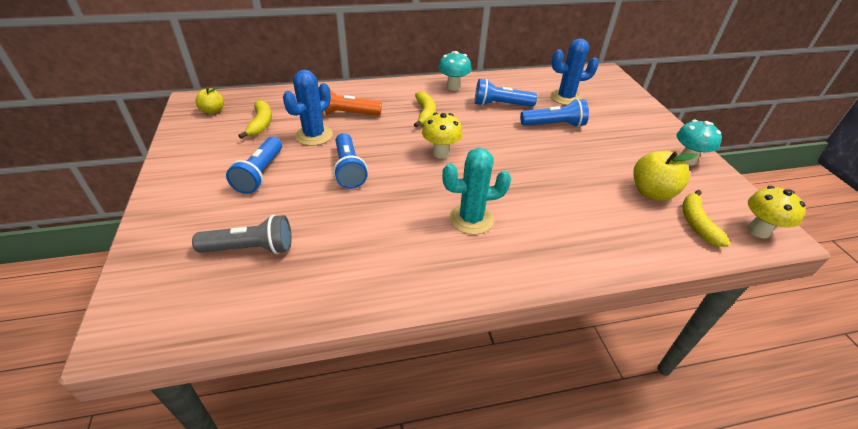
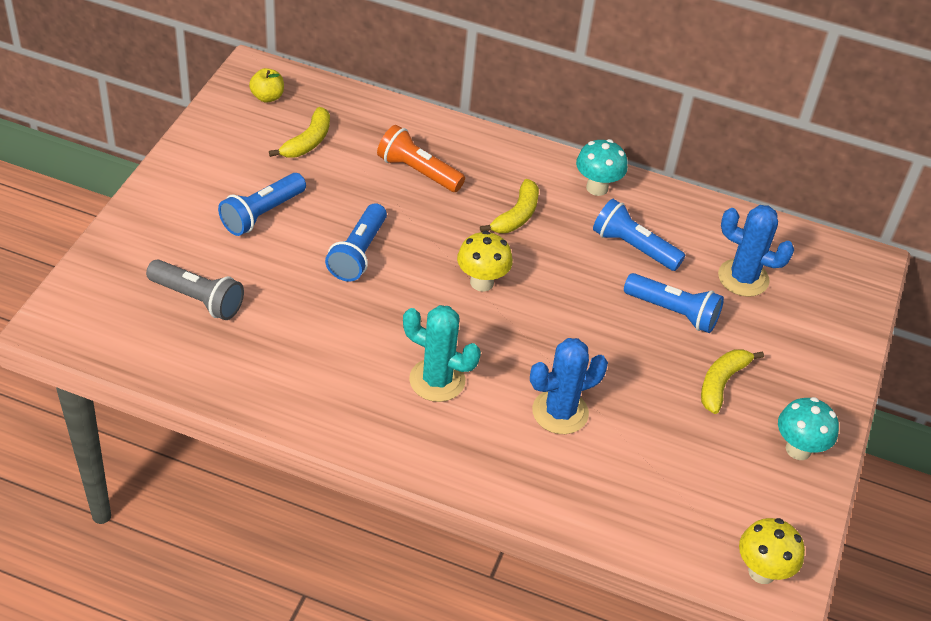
camera: 30 degrees right, 5 degrees up
(314, 135) = (355, 187): blue cactus -> blue cactus (560, 412)
(652, 192) = (688, 462): yellow apple -> none
(697, 223) = (695, 523): yellow banana -> yellow banana (722, 383)

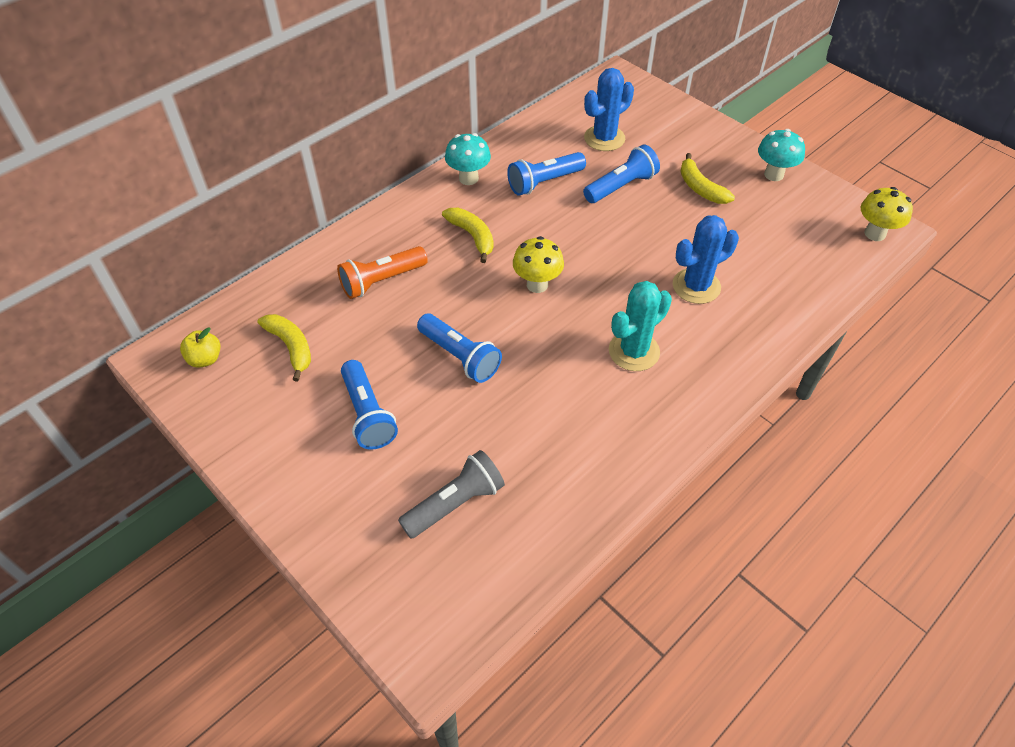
camera: 60 degrees left, 5 degrees up
(560, 412) = (696, 286): blue cactus -> blue cactus turned 60 degrees clockwise

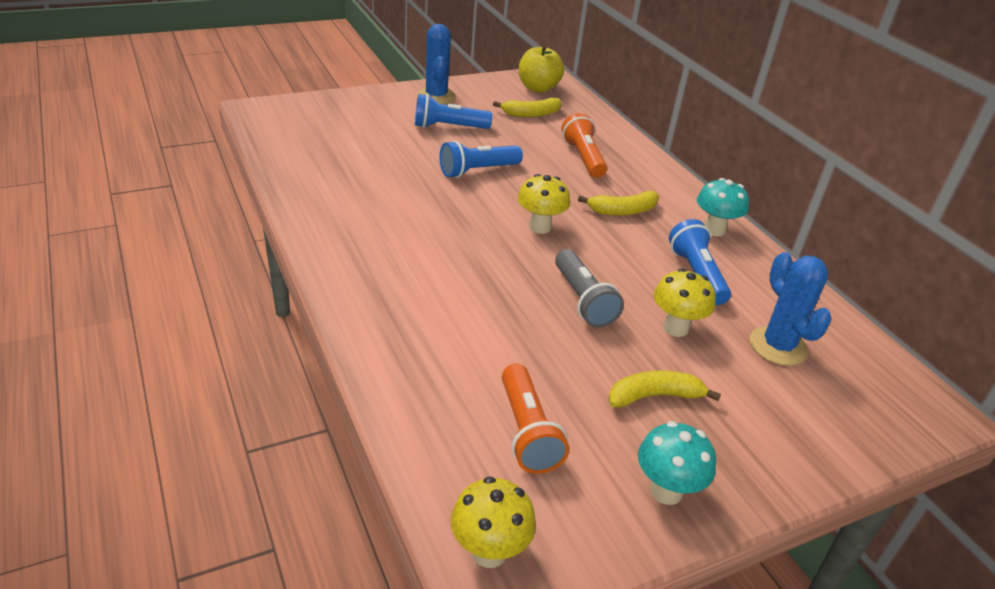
camera: 105 degrees right, 15 degrees down
(205, 359) = (538, 88): yellow apple -> yellow apple, size x1.66
(455, 503) = (347, 139): grey flashlight -> grey flashlight (583, 300)
(621, 186) = (675, 328): blue flashlight -> yellow mushroom
(634, 351) = (422, 253): turquoise cactus -> none
(696, 286) = (482, 324): blue cactus -> blue cactus (436, 96)
(779, 238) = (527, 431): none -> orange flashlight

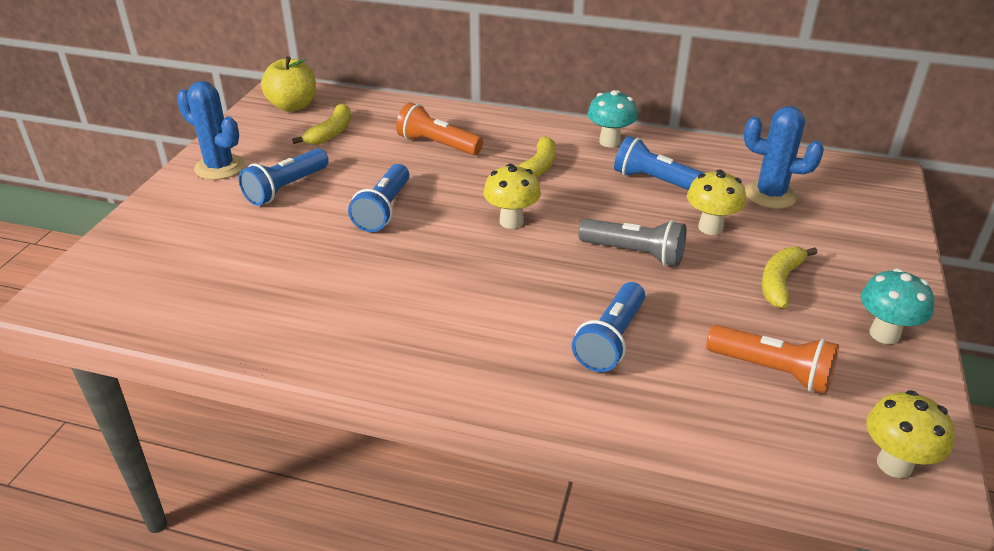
camera: 45 degrees left, 0 degrees up
(463, 329) = (611, 340): none -> blue flashlight

